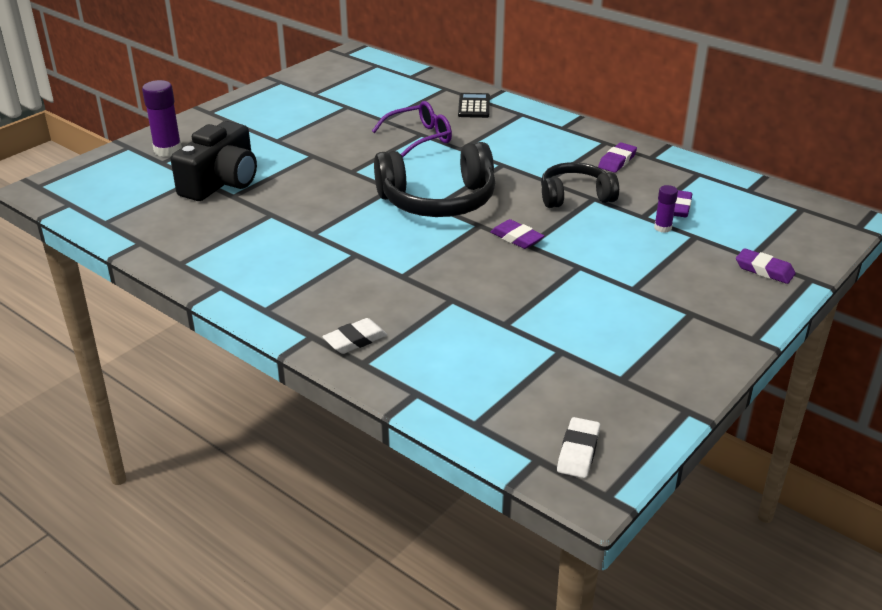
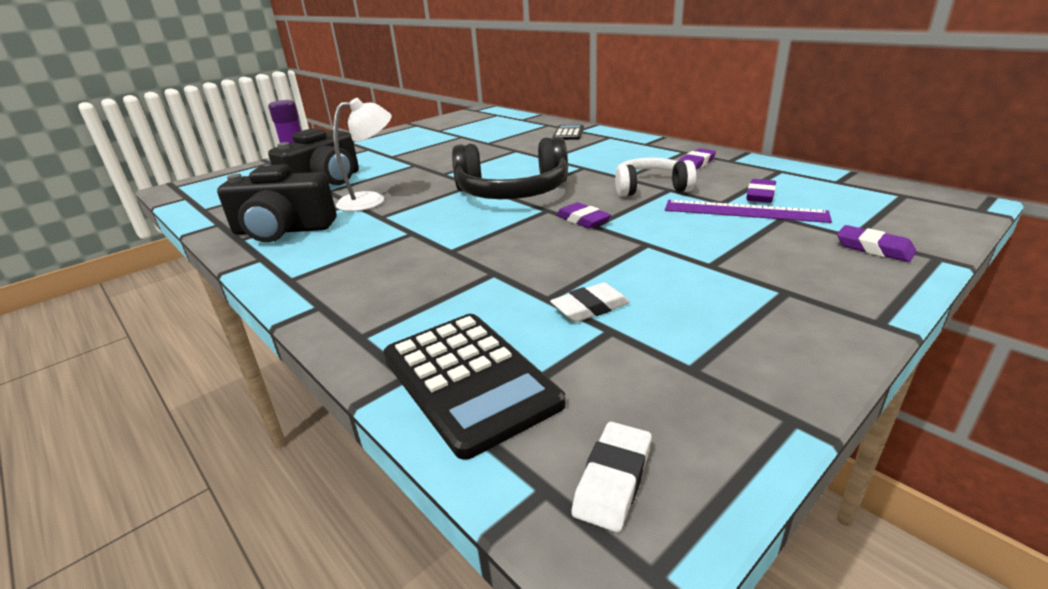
camera: 10 degrees right, 5 degrees down
(219, 251) = (283, 230): none -> black camera
(290, 210) = (371, 200): none -> white lamp
(355, 340) = (365, 311): white eraser -> white eraser (590, 307)
(419, 138) = (513, 152): purple glasses -> none
(465, 394) = (469, 380): none -> black calculator
(575, 196) = (650, 188): black headphones -> white headphones
(662, 228) = (744, 211): purple glue stick -> purple ruler

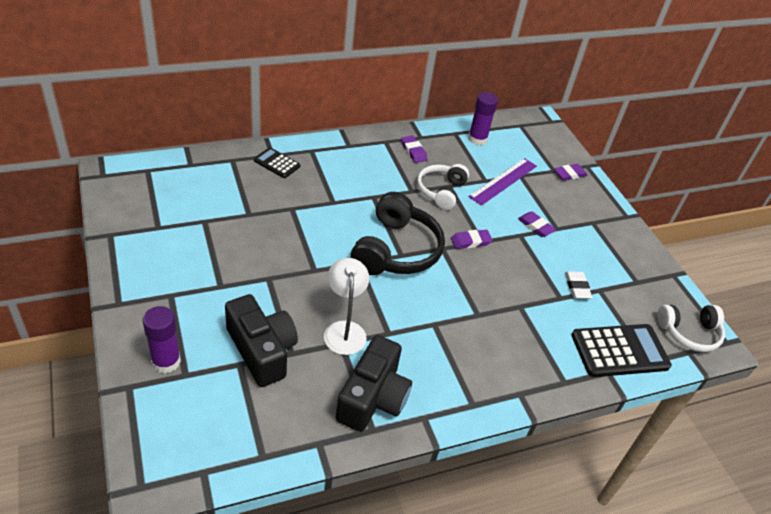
camera: 75 degrees left, 15 degrees up
(613, 479) = (689, 333): white eraser -> white headphones
(760, 195) = (486, 162): purple eraser -> purple eraser (535, 226)
(798, 181) = (477, 139): none -> purple glue stick

